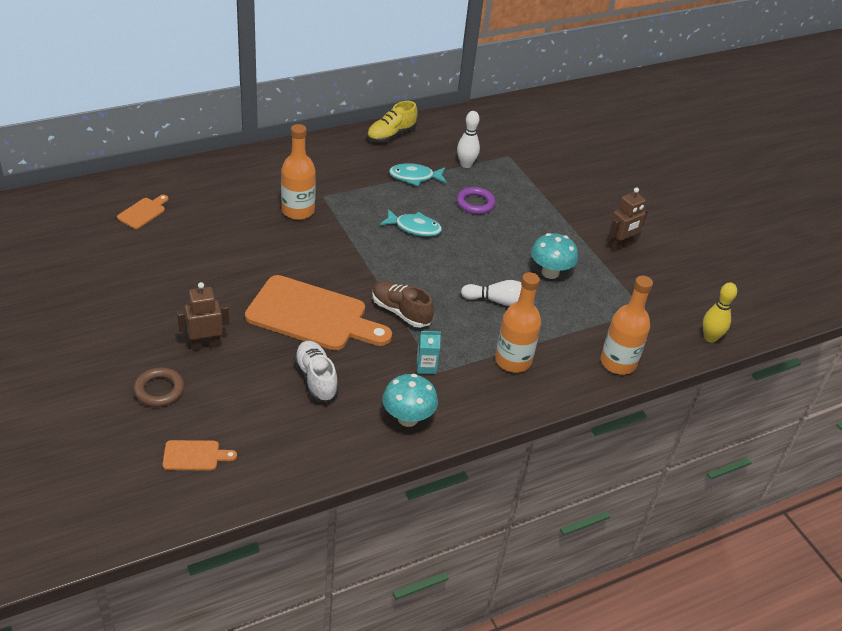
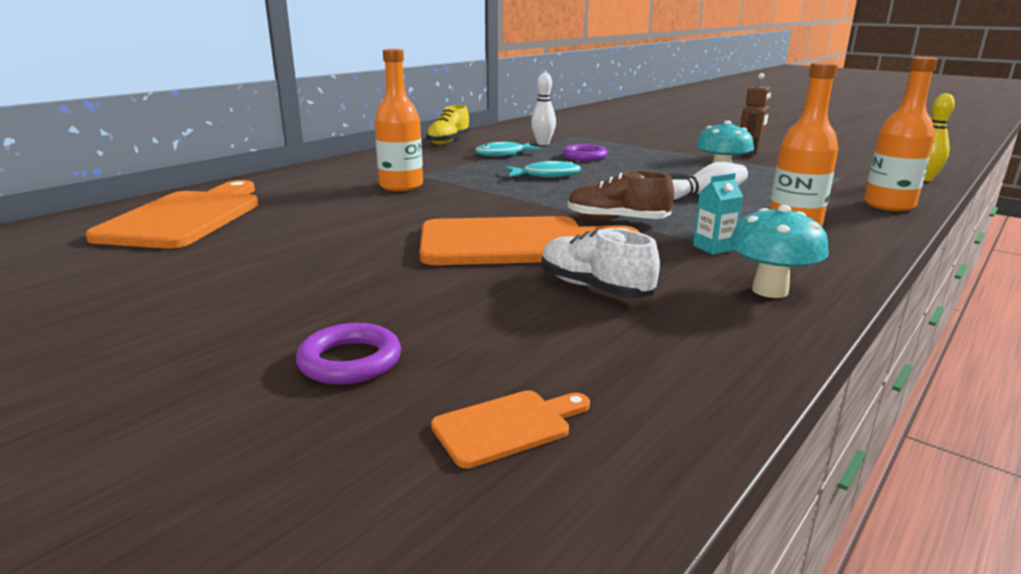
camera: 20 degrees left, 20 degrees down
(143, 212) = (186, 217): orange cutting board -> orange cutting board, size x2.32
(159, 390) = (350, 361): brown ring -> purple ring
(205, 345) = (387, 296): brown robot -> none

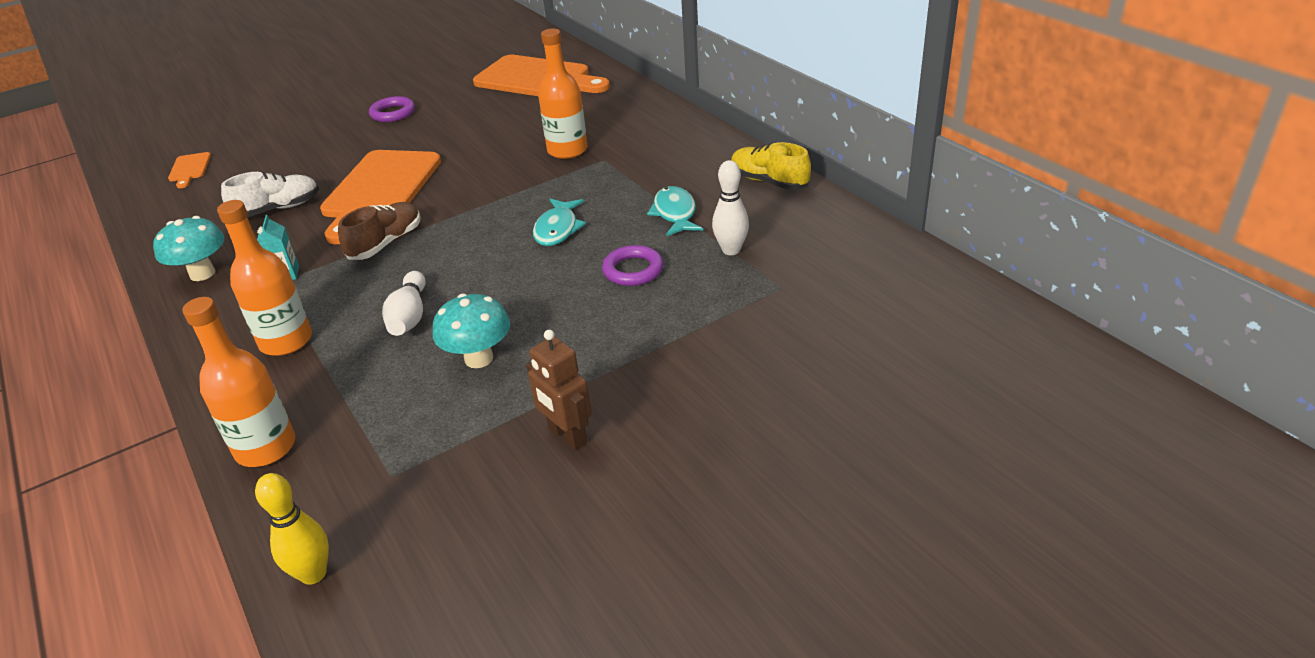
camera: 110 degrees right, 15 degrees up
(350, 361) = (278, 138): purple ring -> purple ring (393, 113)

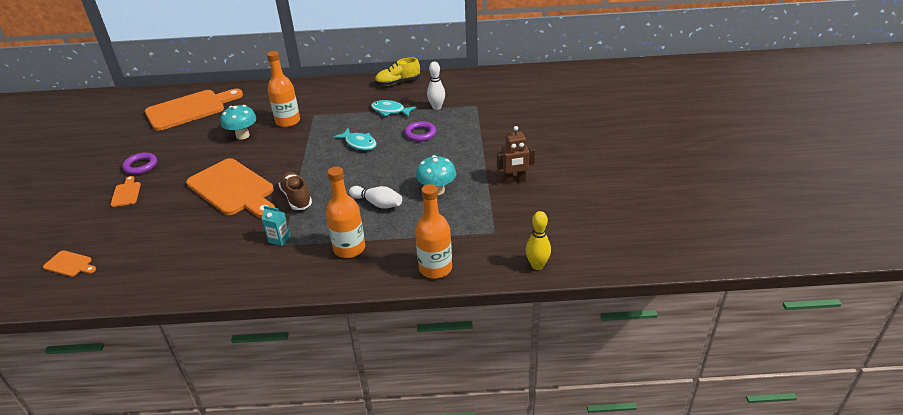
camera: 60 degrees left, 0 degrees up
(202, 274) = (231, 273): turquoise mushroom -> turquoise mushroom (242, 135)
(278, 209) = (195, 231): white shoe -> none
(333, 132) = (126, 193): none -> orange cutting board

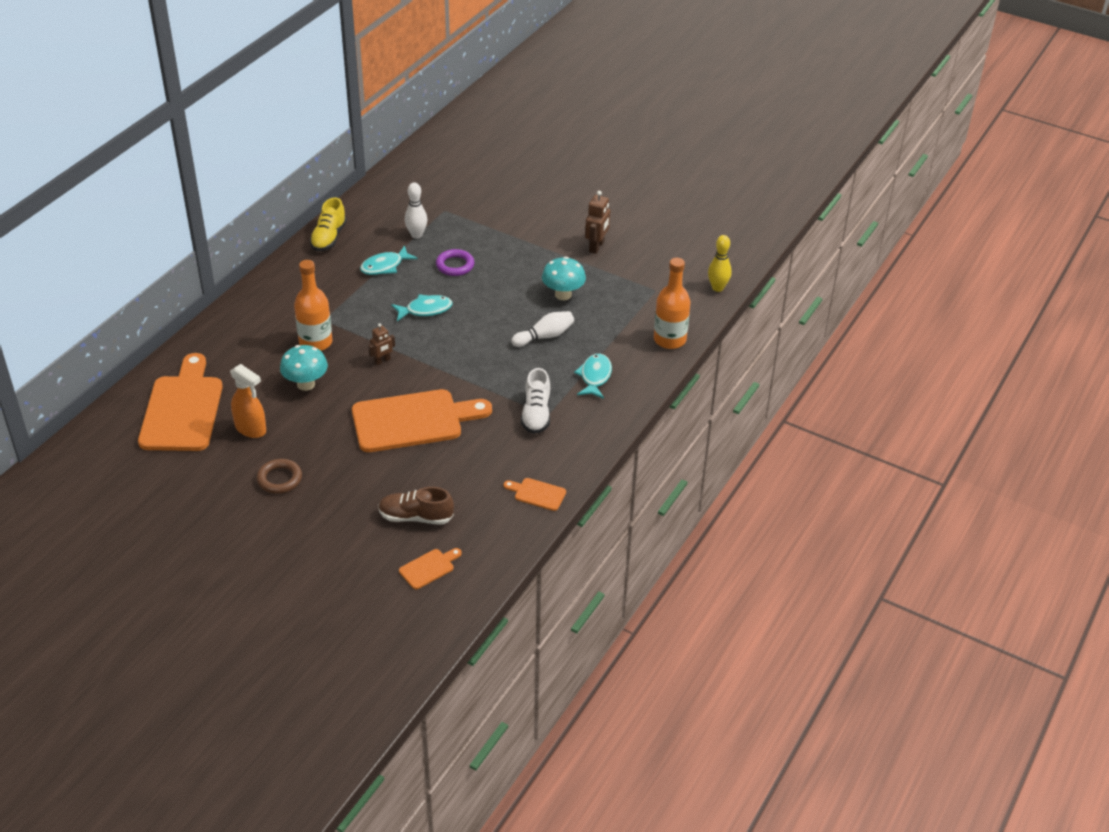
camera: 60 degrees left, 5 degrees up
(126, 193) = (329, 502): orange cutting board -> orange cutting board (537, 494)
(141, 166) = (279, 479): purple ring -> brown ring
(185, 136) = (251, 429): none -> orange spray bottle
(279, 239) = (536, 414): turquoise carton -> white shoe
(289, 151) = (382, 361): none -> brown robot
(296, 198) = (478, 383): brown shoe -> brown shoe (415, 517)
(349, 248) = (595, 377): orange bottle -> turquoise fish

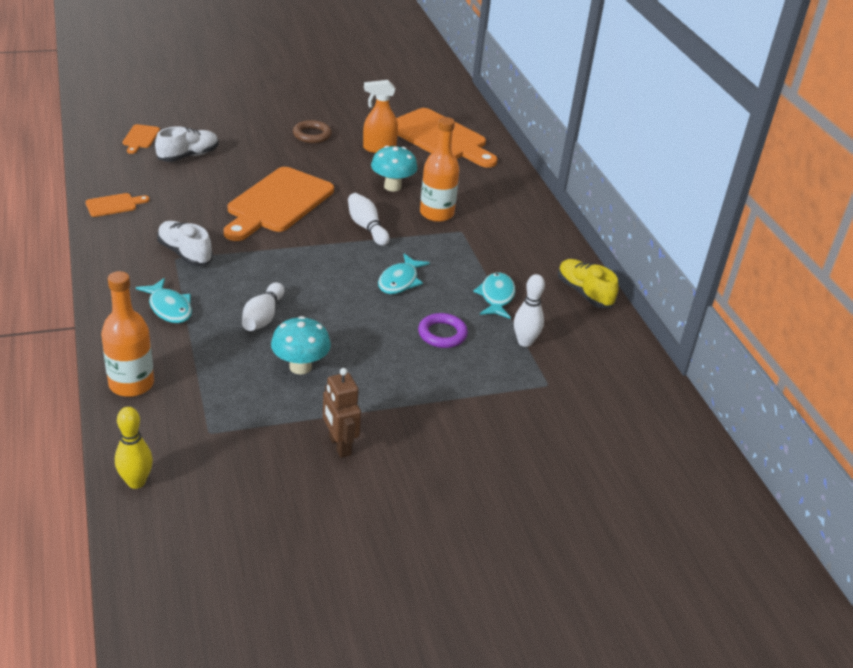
camera: 130 degrees right, 5 degrees down
(382, 361) = (366, 227): brown robot -> white bowling pin
(415, 517) = (188, 156): brown shoe -> white shoe

